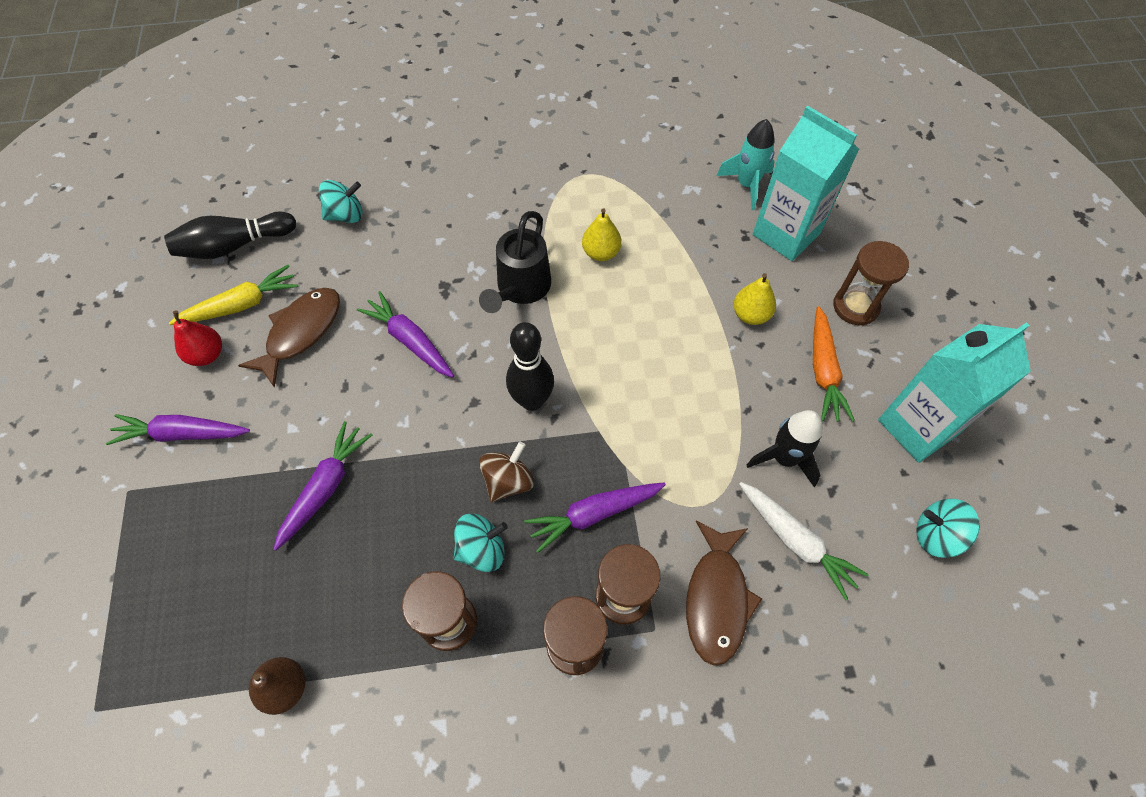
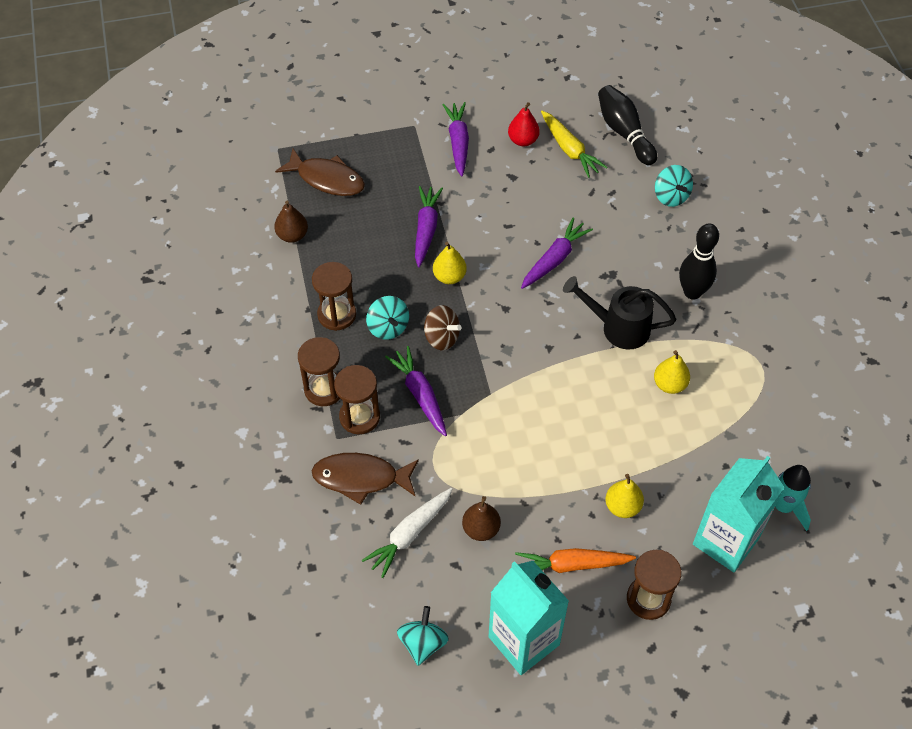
camera: 85 degrees right, 5 degrees down
(301, 332) = (551, 190): brown fish -> brown fish (327, 179)
(325, 488) = (426, 230): purple carrot -> purple carrot turned 105 degrees counterclockwise
(412, 464) = (449, 277): none -> yellow pear
(532, 400) = (512, 346): black bowling pin -> black bowling pin (692, 292)
(784, 458) = (481, 529): black rocket -> brown pear

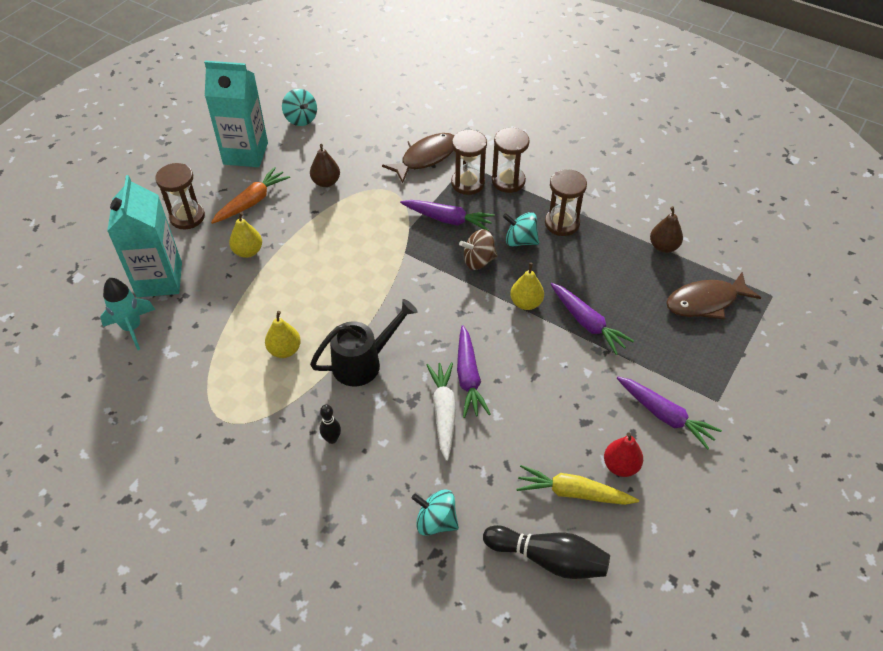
camera: 135 degrees right, 5 degrees down
(410, 534) = (364, 153): white carrot -> white carrot (443, 412)
(692, 292) = (332, 439): black bowling pin -> black bowling pin, size x0.53

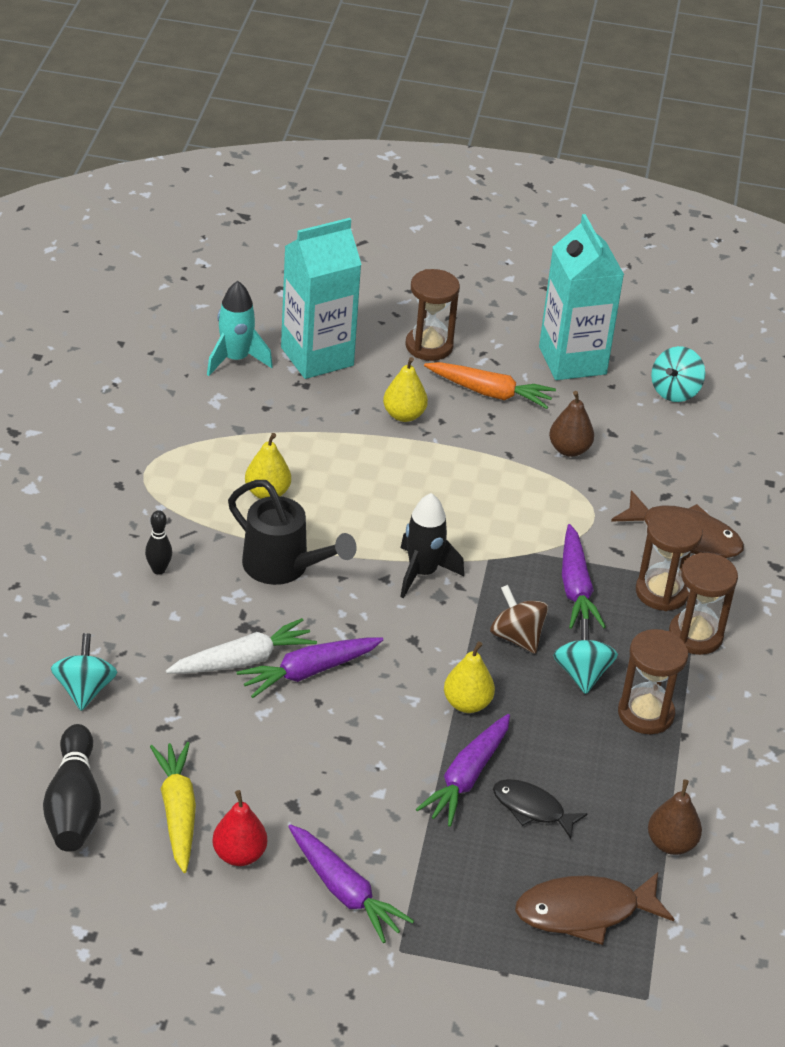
camera: 65 degrees right, 10 degrees down
(402, 289) = (422, 573): none -> black rocket
(621, 300) = (532, 808): none -> black fish
(665, 415) = (344, 891): purple carrot -> purple carrot turned 60 degrees counterclockwise
(705, 302) = (584, 912): brown fish -> brown fish turned 60 degrees counterclockwise

